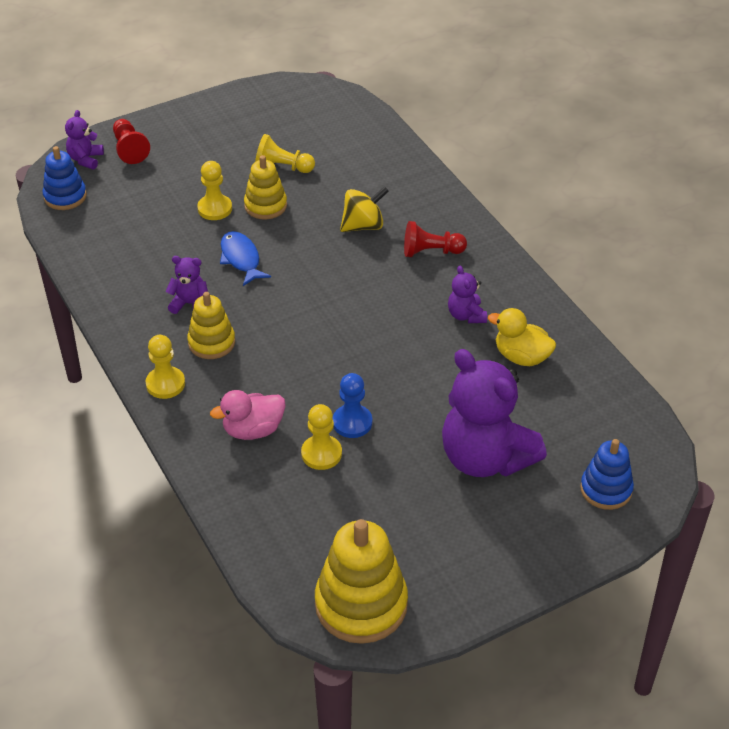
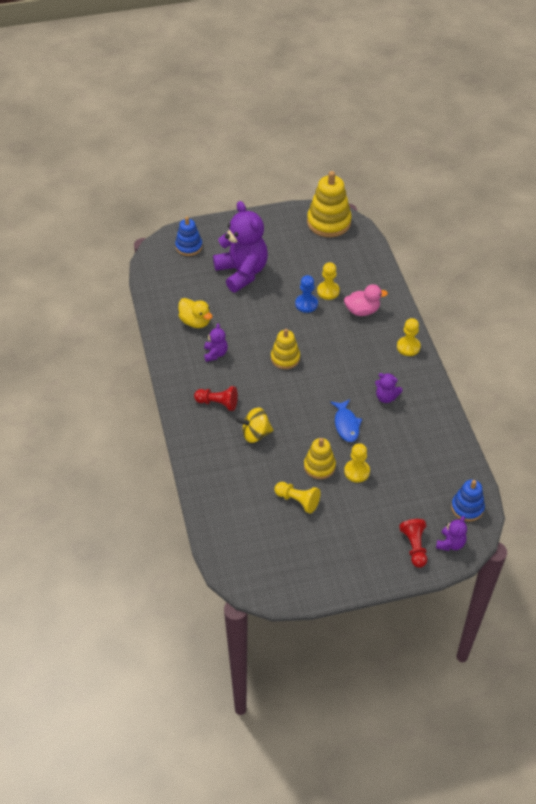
camera: 165 degrees left, 5 degrees up
(211, 342) = (376, 367): yellow stacking toy -> yellow stacking toy (285, 358)

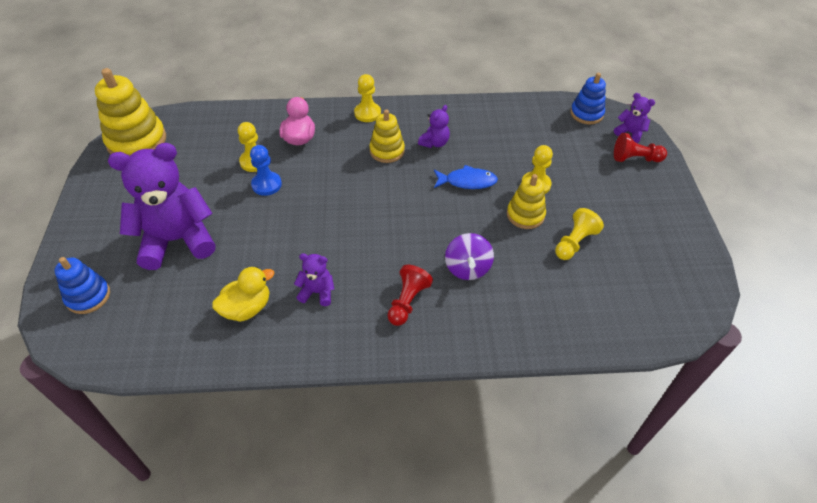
camera: 80 degrees left, 0 degrees up
(255, 434) = (467, 268): yellow spinning top -> purple spinning top
(285, 358) = (350, 219): yellow stacking toy -> yellow stacking toy (387, 151)

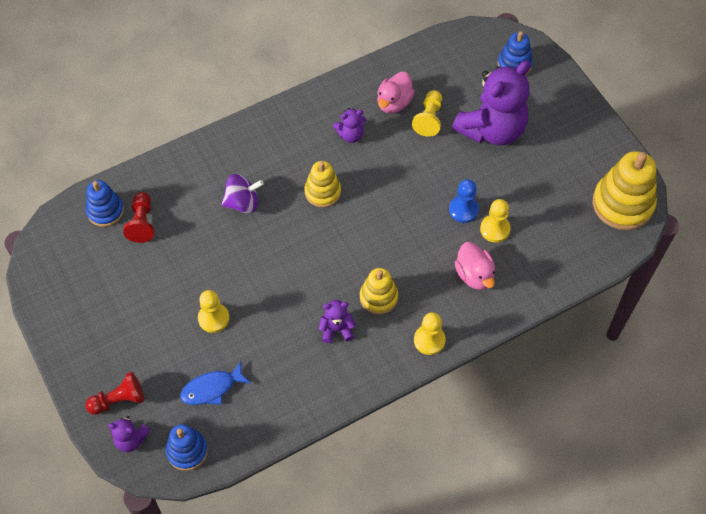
camera: 155 degrees right, 10 degrees up
(247, 308) = (394, 103): yellow duck -> pink duck
(407, 301) = (277, 156): red pawn -> red pawn (142, 223)
(434, 143) = (336, 329): purple teddy bear -> purple teddy bear turned 75 degrees clockwise
(467, 181) = (281, 293): blue fish -> blue fish (211, 388)
(467, 268) = (243, 203): purple spinning top -> purple spinning top turned 105 degrees clockwise
(525, 215) = (212, 277): yellow stacking toy -> yellow stacking toy (322, 192)
(574, 242) = (159, 266): yellow pawn -> yellow pawn (429, 119)
(620, 317) = (105, 211): none -> blue stacking toy

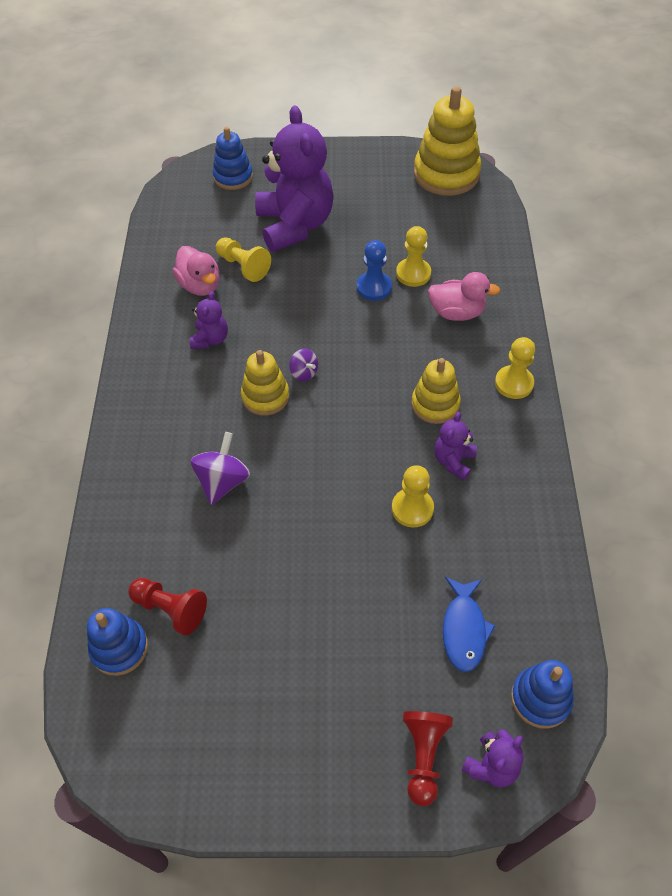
camera: 60 degrees left, 5 degrees down
(213, 318) = (365, 584): yellow pawn -> yellow pawn (412, 508)
(356, 204) = (304, 373): none -> purple spinning top

